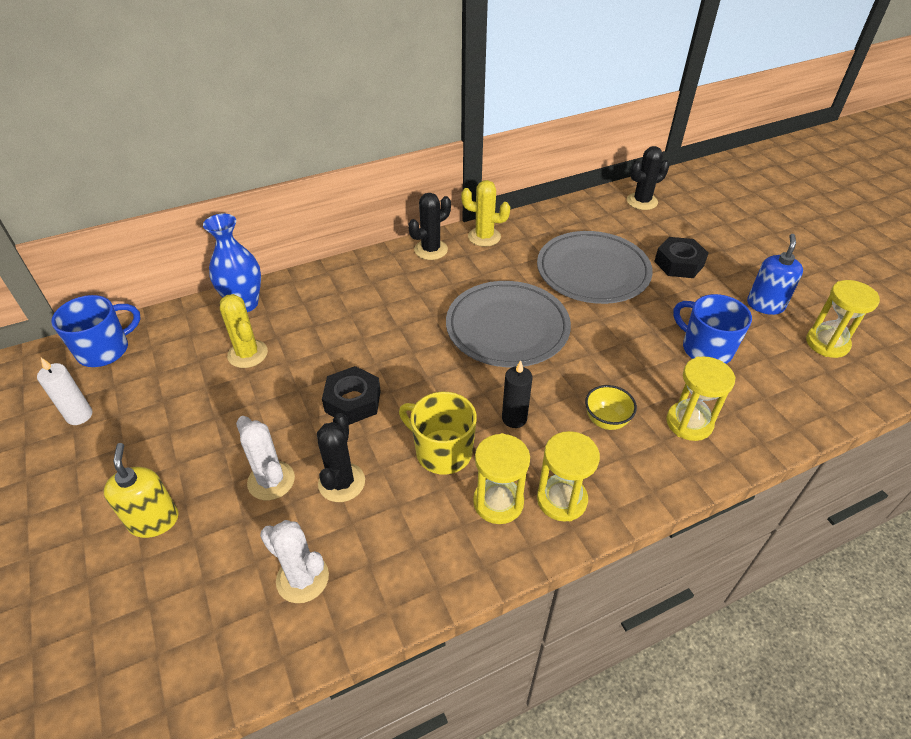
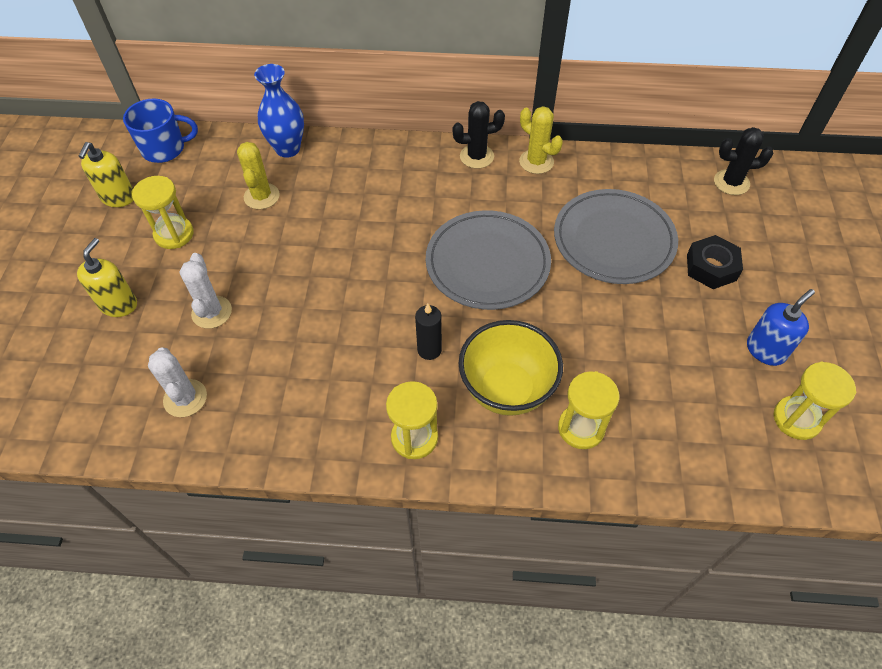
camera: 30 degrees right, 10 degrees up
(79, 415) = (118, 198): white candle -> yellow soap dispenser
(341, 482) = (259, 338): black cactus -> none
(352, 401) = (312, 274): black nut -> none
(442, 451) = (351, 350): yellow mug -> none
(498, 502) = (363, 414): yellow hourglass -> yellow hourglass (174, 234)
(606, 421) = (506, 390): yellow bowl -> yellow bowl, size x2.00
(705, 349) = (660, 367): blue mug -> none

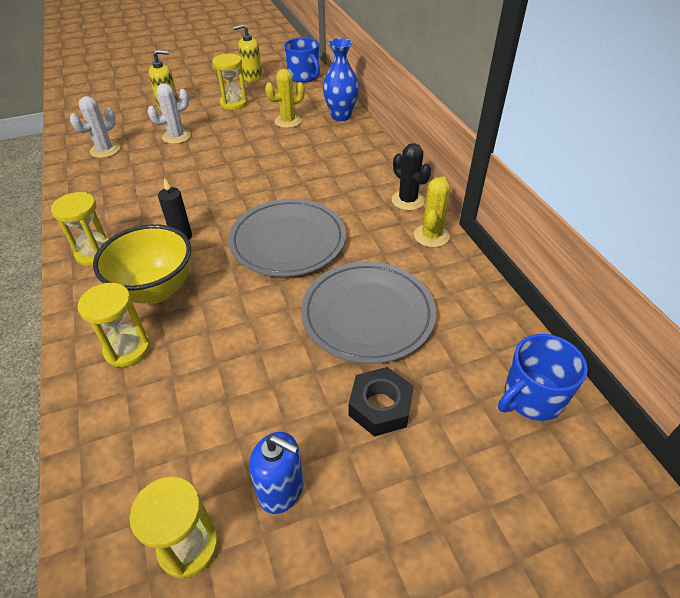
camera: 65 degrees right, 10 degrees down
(731, 182) = (532, 397): black cactus -> blue mug

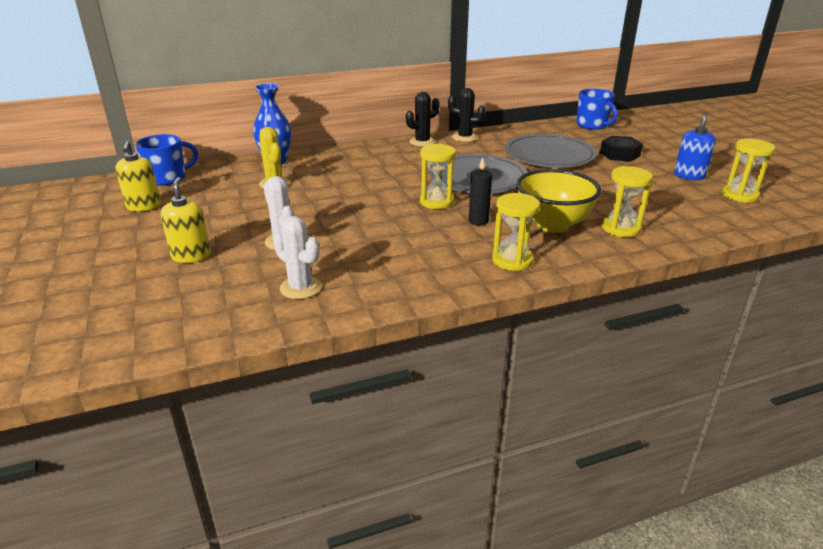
camera: 90 degrees left, 15 degrees down
(234, 103) = (213, 213): yellow hourglass -> yellow hourglass (437, 202)
(431, 236) = (465, 137): yellow cactus -> black cactus

